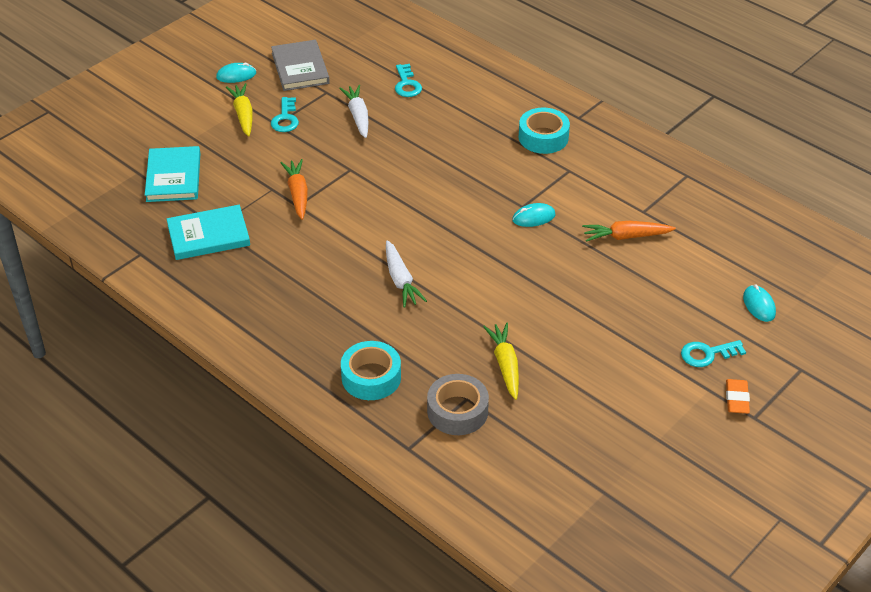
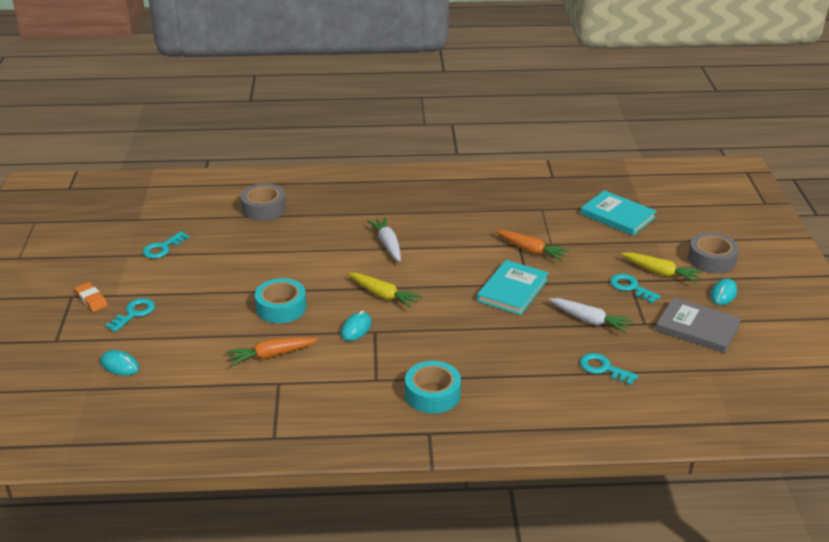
camera: 135 degrees right, 10 degrees down
(189, 100) = (711, 259): none -> grey tape
(208, 235) = (536, 203): turquoise book -> turquoise book (512, 290)
(371, 377) = (333, 197): turquoise tape -> turquoise tape (281, 307)
(401, 280) = (387, 244): white carrot -> white carrot turned 45 degrees clockwise
(505, 365) = (263, 240): yellow carrot -> yellow carrot (383, 295)
(614, 424) = (162, 248): none -> turquoise key
(626, 237) = (271, 355): orange carrot -> orange carrot turned 150 degrees counterclockwise

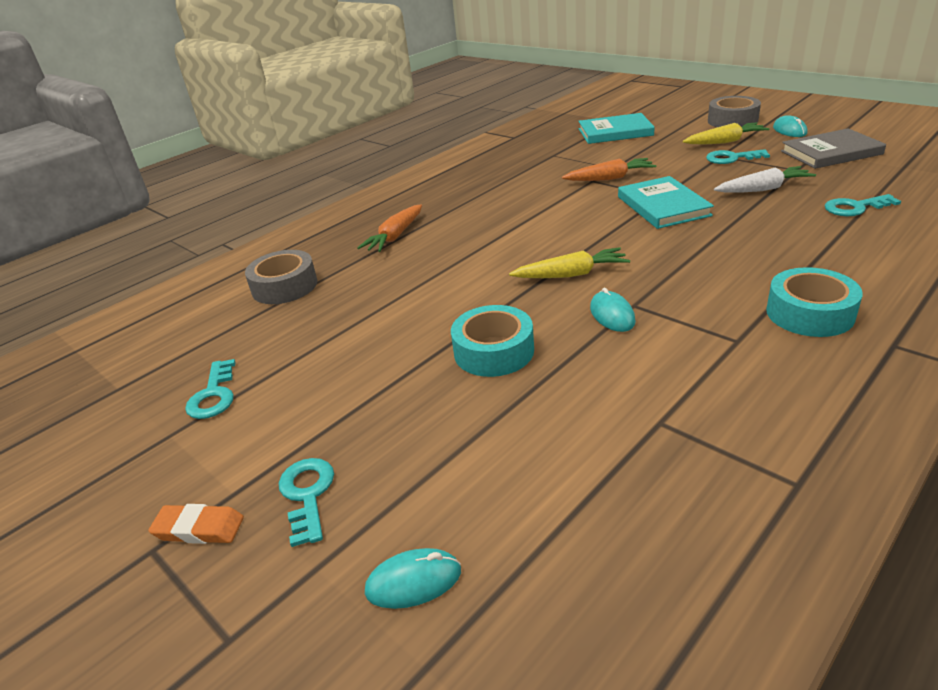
camera: 40 degrees left, 0 degrees up
(271, 355) = (588, 402): orange carrot -> orange carrot (395, 236)
(387, 244) = (483, 239): white carrot -> none

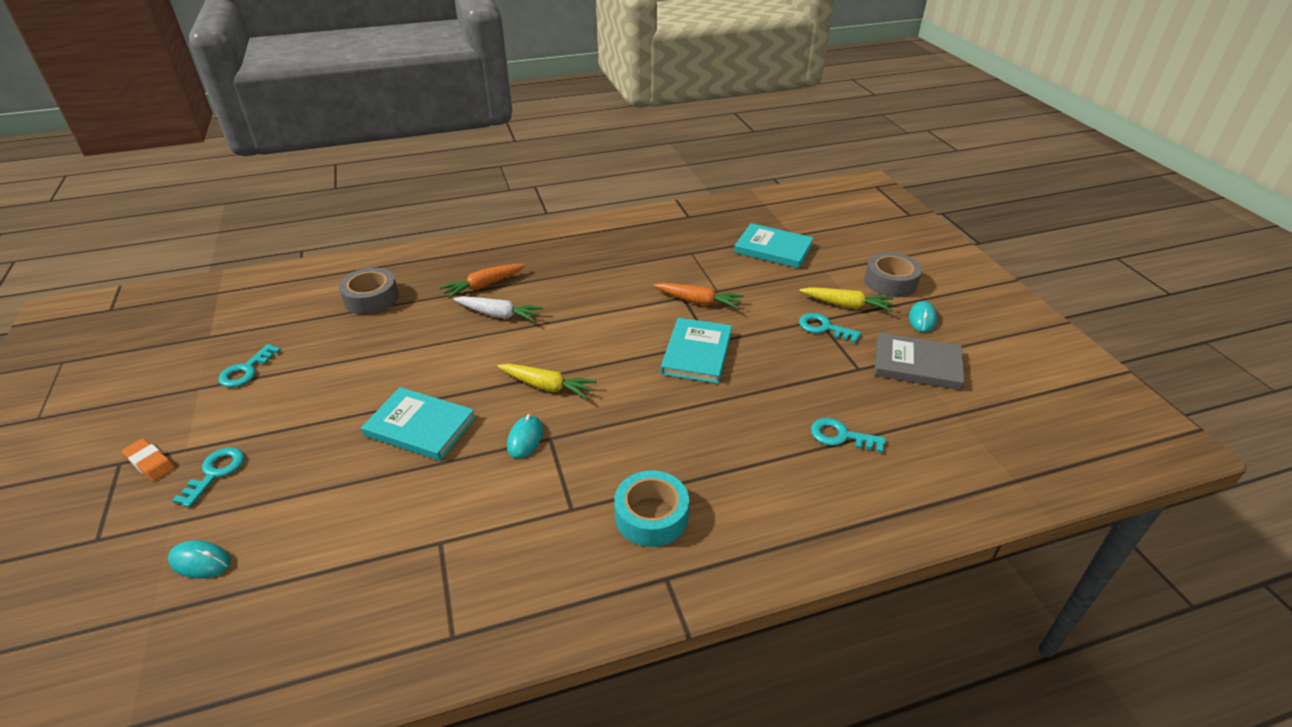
camera: 25 degrees right, 5 degrees up
(494, 351) = (420, 426): turquoise tape -> turquoise book
(763, 189) = (798, 376): white carrot -> white carrot (499, 315)

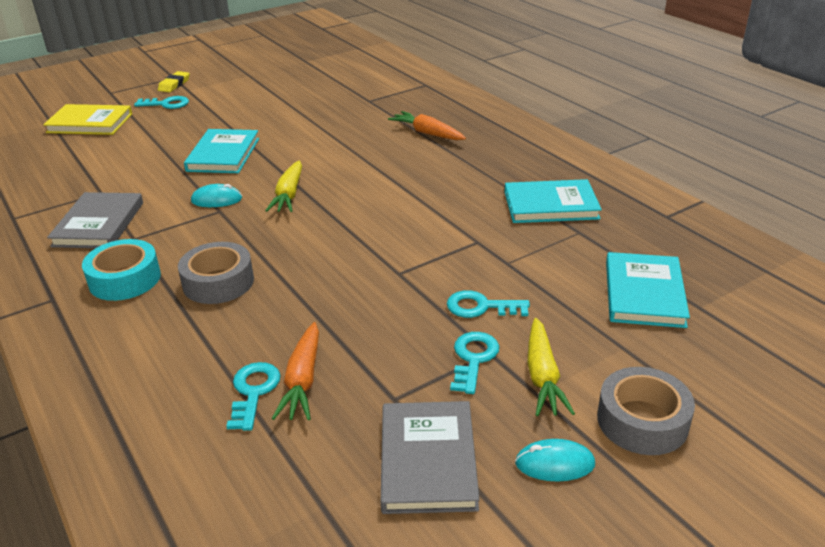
camera: 75 degrees right, 5 degrees down
(150, 462) = (174, 85): orange eraser -> yellow eraser
(200, 561) = (90, 123): turquoise mouse -> yellow book
(246, 370) = (271, 82): turquoise key -> turquoise key (481, 307)
(371, 298) = (380, 96): grey tape -> grey tape (218, 282)
(499, 315) = (386, 150): white carrot -> none
(522, 541) = (99, 224): none -> grey book
(697, 353) = (373, 267): turquoise book -> turquoise book (550, 205)
(698, 302) = (474, 253): orange carrot -> orange carrot (302, 380)

